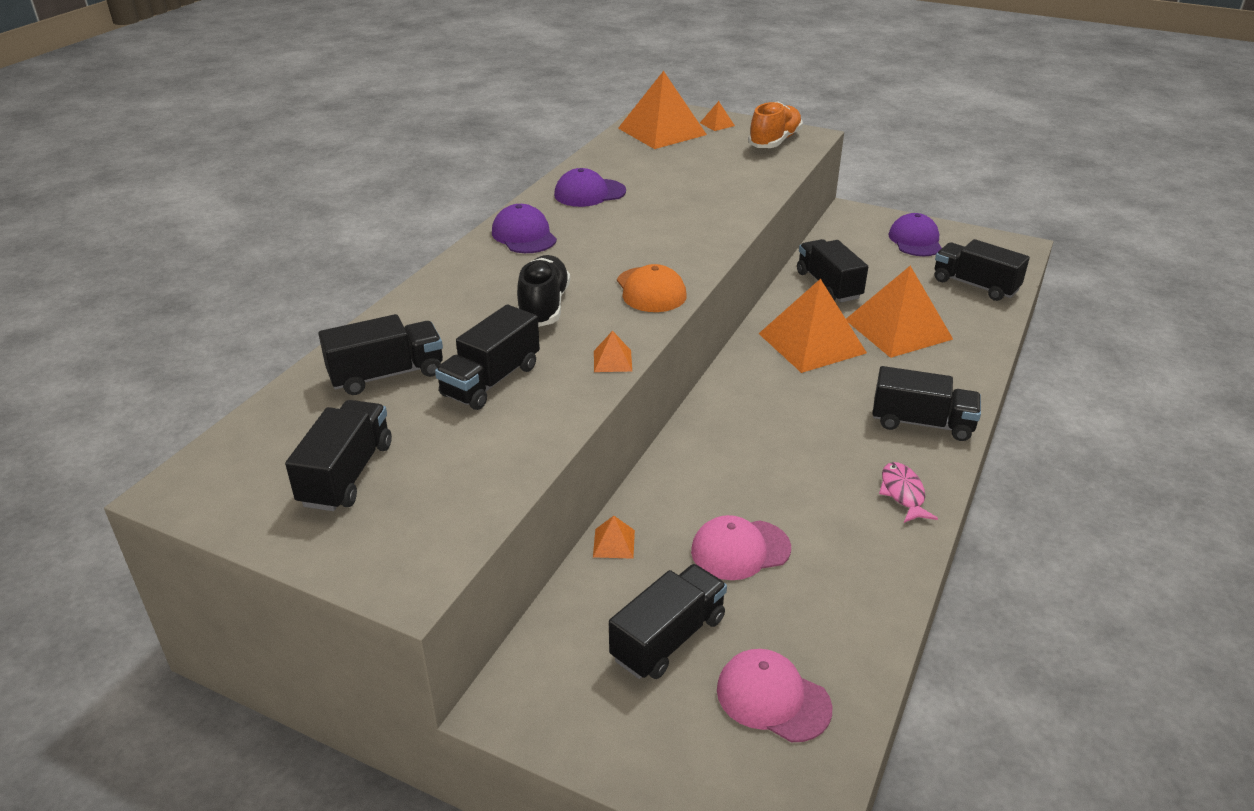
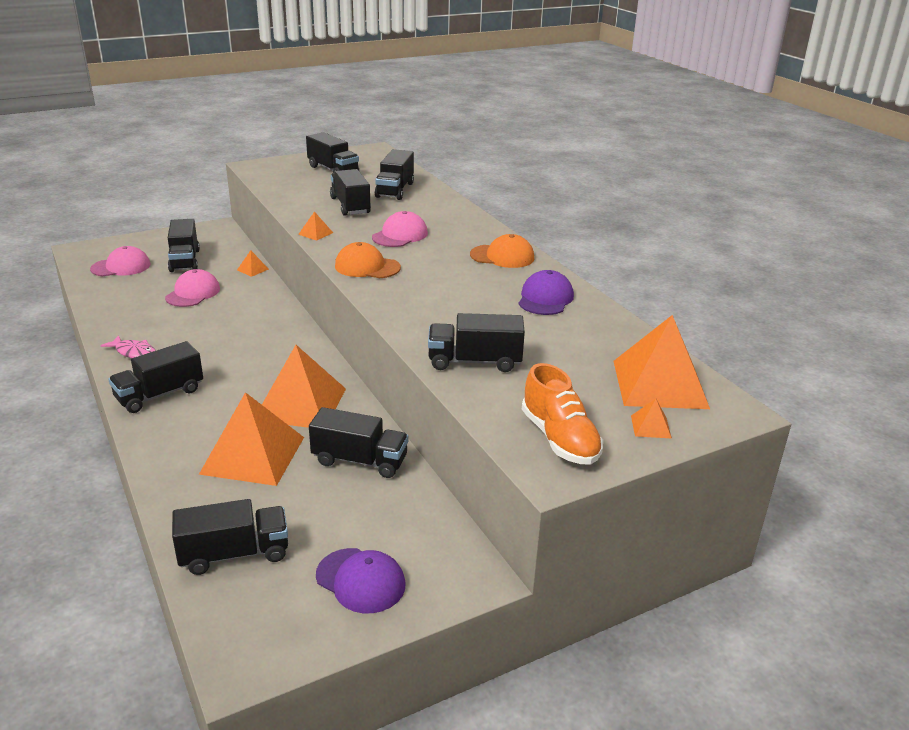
camera: 125 degrees right, 5 degrees down
(524, 235) = (502, 256): purple cap -> orange cap
(544, 306) = (400, 235): black shoe -> pink cap
(735, 187) = (474, 362): none -> black truck

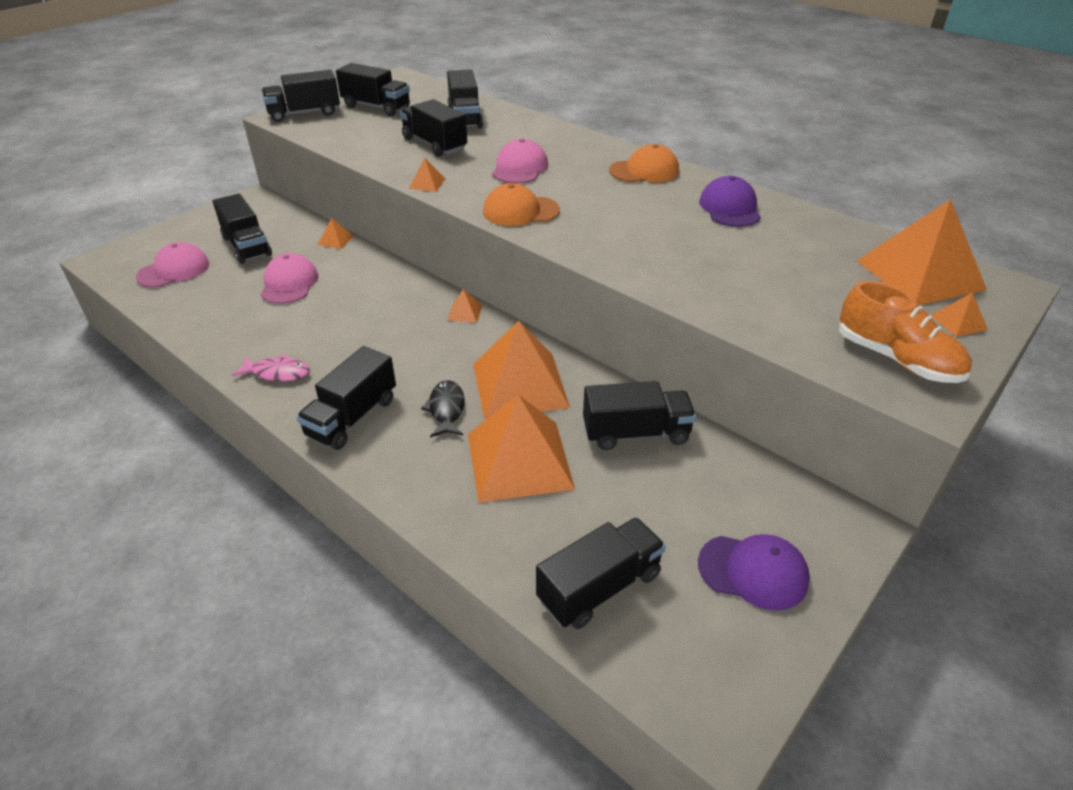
camera: 20 degrees left, 10 degrees up
(231, 406) = (446, 409): none -> black fish
(305, 342) = (465, 312): none -> orange pyramid
(474, 362) = (733, 294): black truck -> black truck (304, 113)

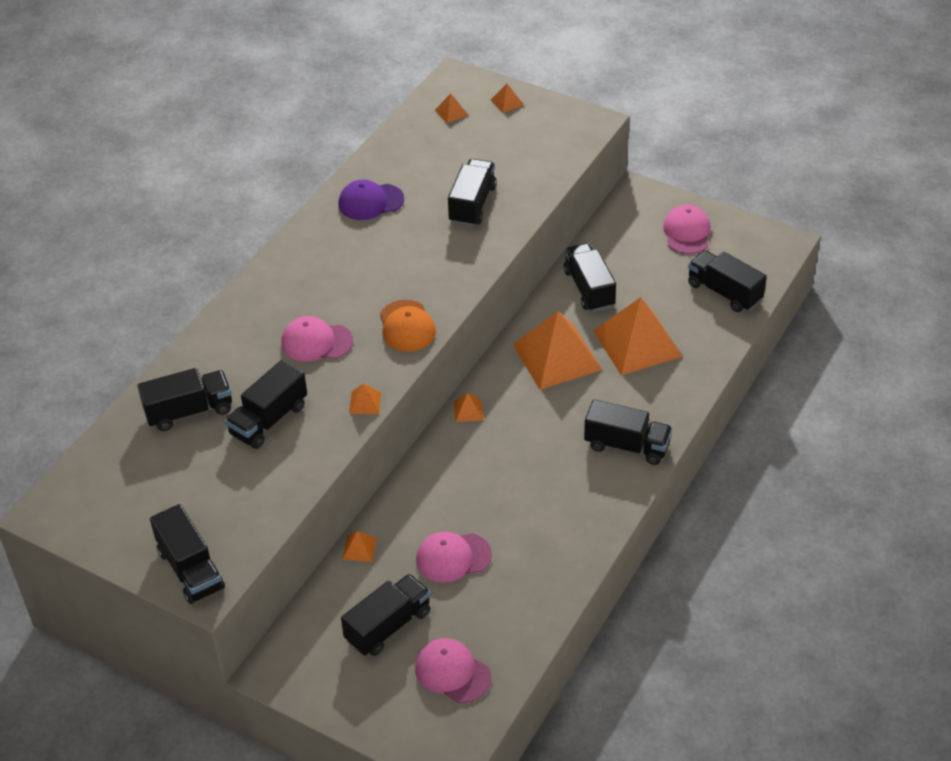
camera: 100 degrees left, 5 degrees up
(278, 373) = (591, 512): pink fish -> none
(376, 107) = (161, 503): black truck -> black truck (472, 204)
(446, 409) = (599, 393): black fish -> none
(644, 171) = (307, 256): orange cap -> none
(753, 571) = (687, 232): purple cap -> pink cap
(896, 359) = (557, 130): orange shoe -> none
(920, 274) = (451, 112): orange pyramid -> orange pyramid, size x0.40

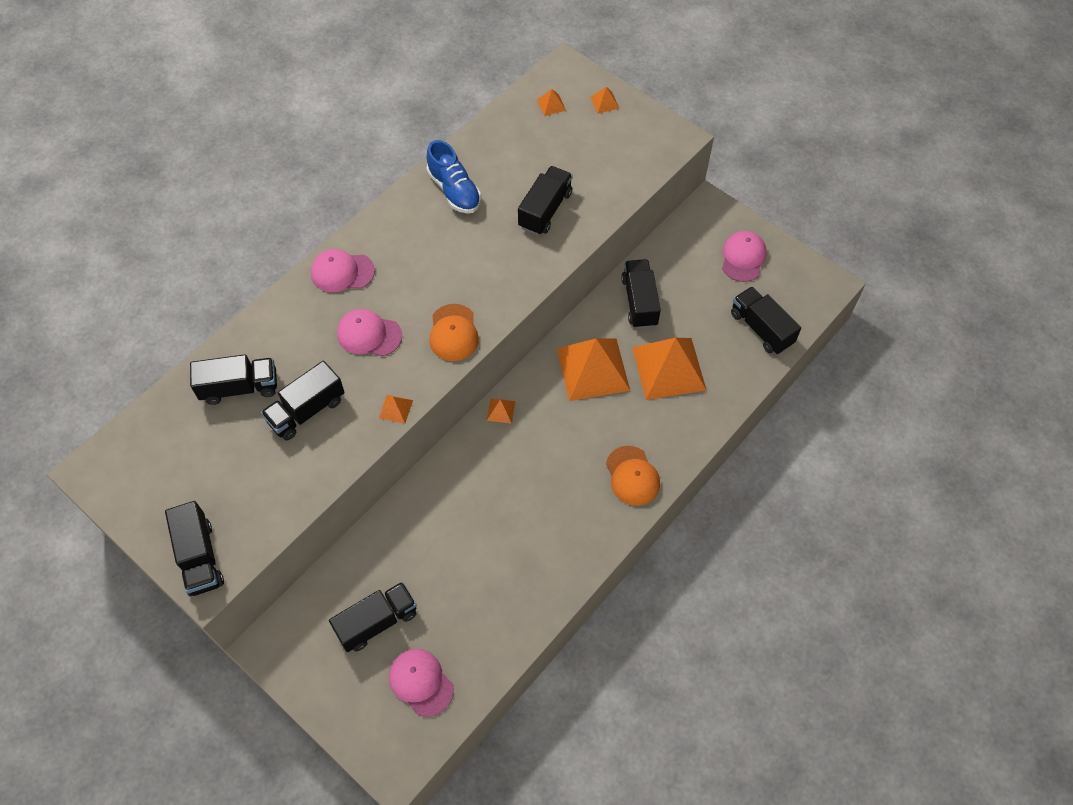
camera: 10 degrees right, 15 degrees up
(359, 548) = (371, 536): orange pyramid -> none
(370, 202) = (454, 190): purple cap -> blue shoe
(453, 557) = (450, 562): pink cap -> pink cap (342, 272)
(627, 446) = (632, 476): black truck -> orange cap

